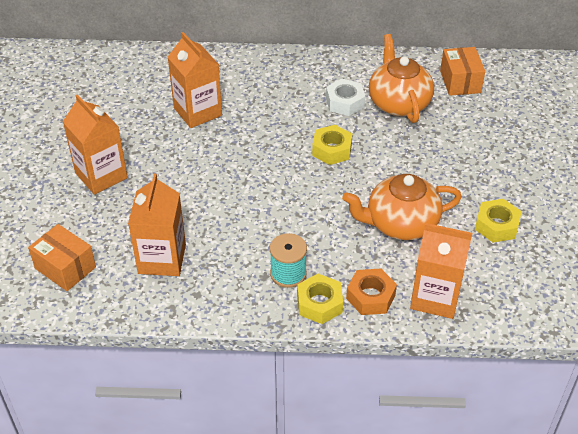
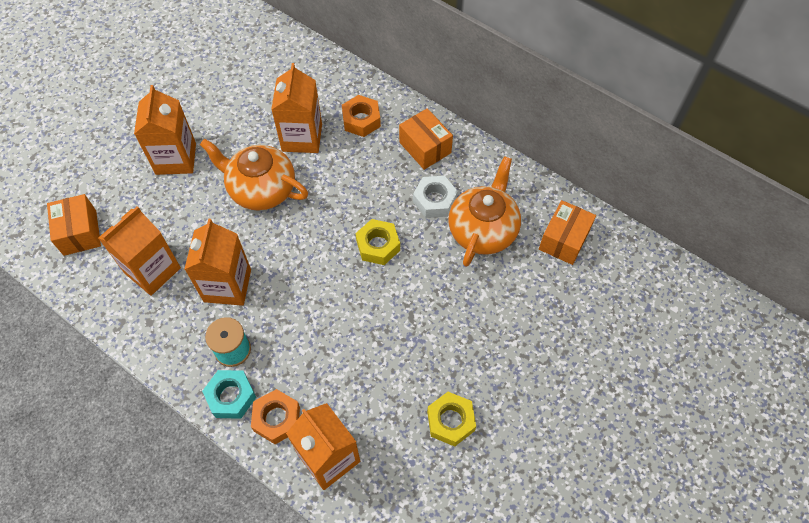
camera: 35 degrees right, 15 degrees up
(235, 79) = (361, 120): none -> orange nut
(238, 235) = (227, 285): none -> orange carton
(303, 74) = (425, 147): none -> orange box
(319, 304) = (231, 397): yellow nut -> turquoise nut
(400, 224) = (367, 361): orange teapot -> orange teapot (261, 189)

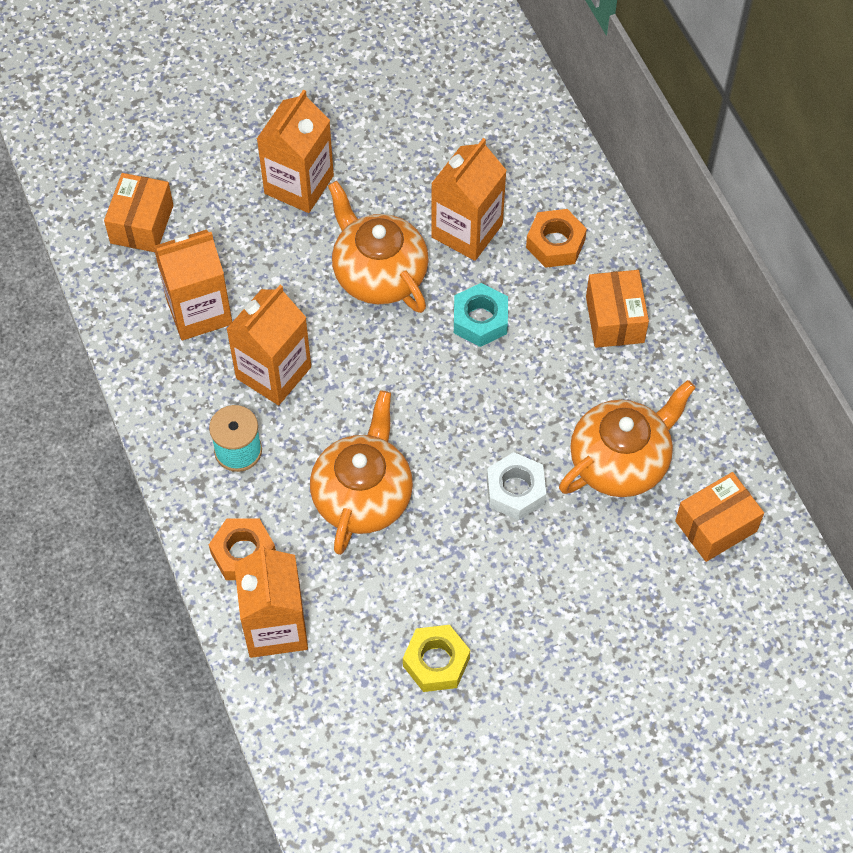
camera: 30 degrees right, 0 degrees up
(231, 397) = (207, 502): turquoise nut -> turquoise nut (480, 320)
(335, 335) = (363, 495): none -> orange teapot
(378, 245) = (478, 415): yellow nut -> none
(434, 200) = (583, 394): white nut -> white nut (515, 491)

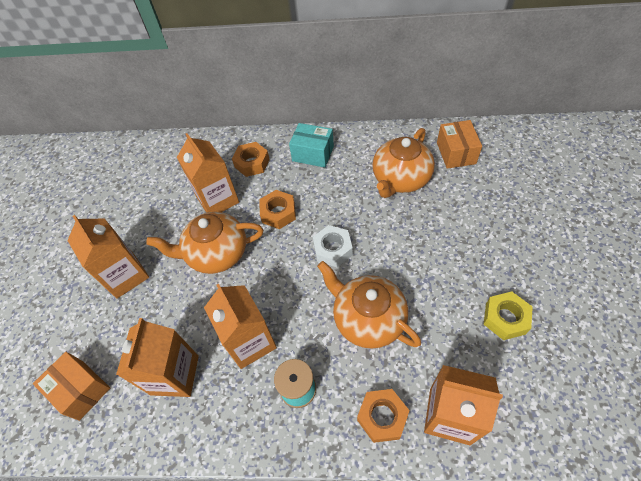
camera: 60 degrees left, 5 degrees down
(480, 320) = (278, 213): turquoise nut -> orange nut
(515, 491) = (398, 234): white nut -> white nut (332, 249)
(614, 319) = (313, 154): orange box -> turquoise box
(621, 461) = (400, 179): orange teapot -> orange teapot turned 135 degrees counterclockwise

